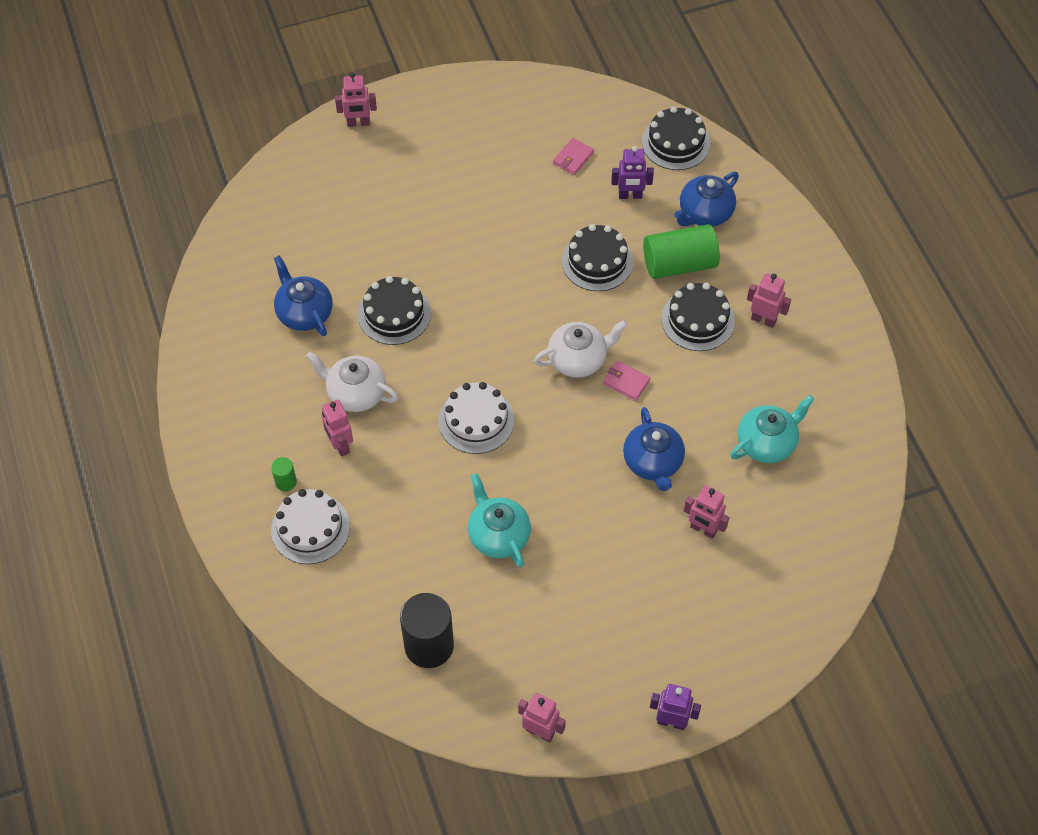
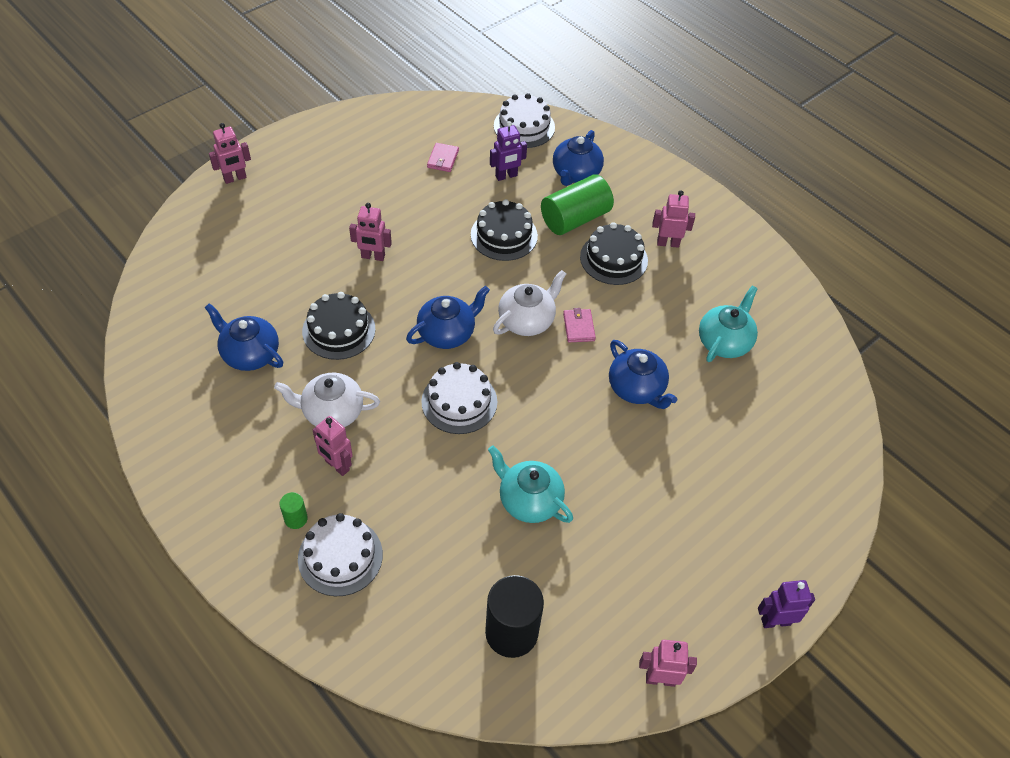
camera: 25 degrees left, 5 degrees down
(495, 348) = (447, 333): none -> blue teapot
(626, 382) = (578, 327): pink wallet -> pink wallet turned 75 degrees clockwise
(675, 143) = (524, 126): black cake -> white cake
(703, 529) = (710, 433): pink robot -> pink robot (373, 257)

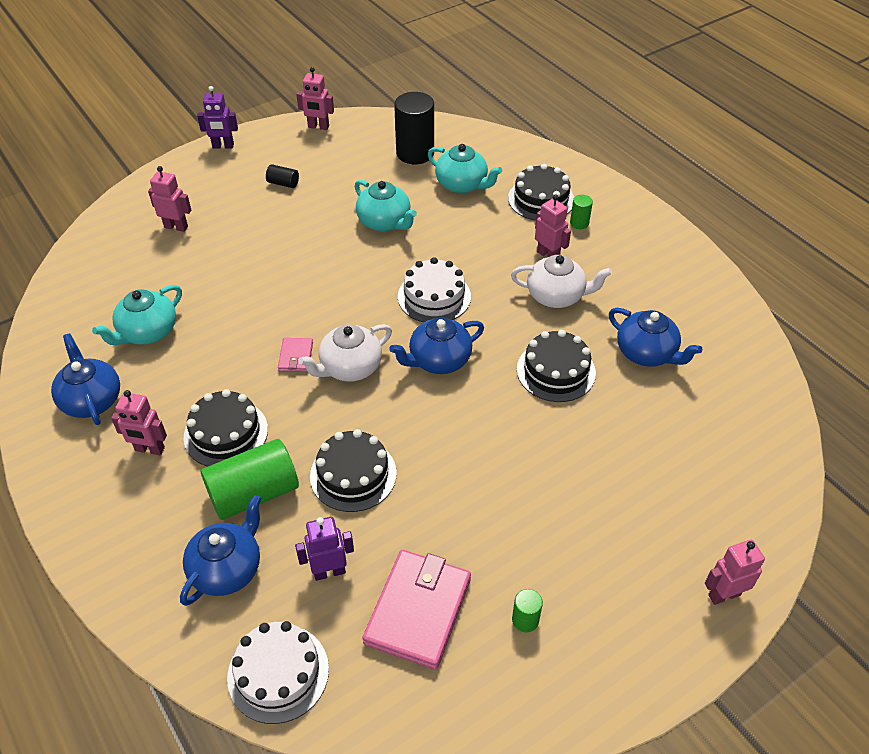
camera: 170 degrees left, 5 degrees down
(340, 556) = (541, 199): white cake -> black cake
(372, 158) = (525, 620): none -> green cylinder
(373, 257) = (520, 456): pink robot -> pink robot (176, 227)
(441, 574) = (462, 184): none -> turquoise teapot
(443, 159) = (418, 611): pink wallet -> pink wallet, size x2.08
(637, 389) = (258, 296): blue teapot -> blue teapot (91, 400)
(669, 555) = (283, 183): none -> black cylinder

